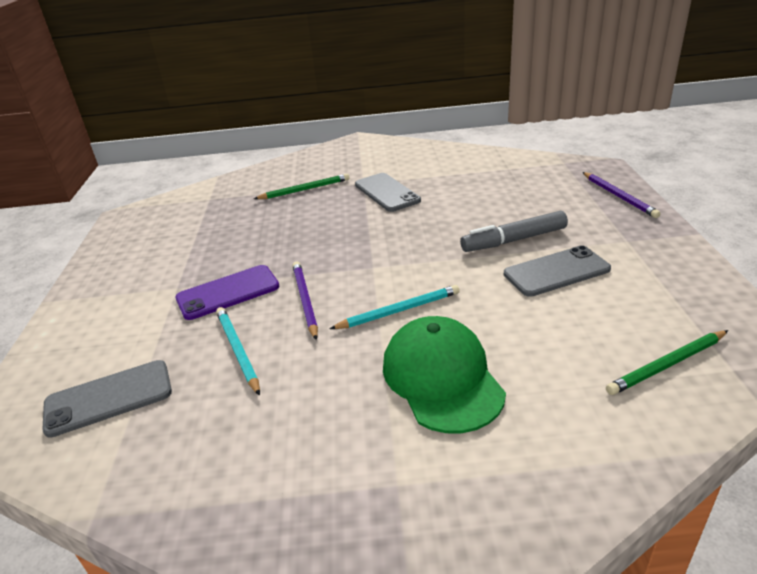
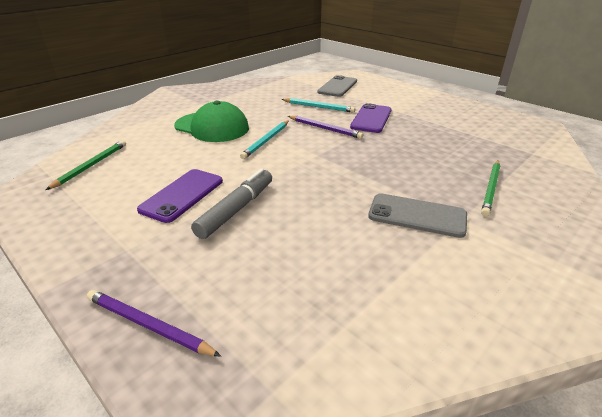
camera: 135 degrees right, 0 degrees up
(556, 271) = (182, 195): grey phone -> purple phone

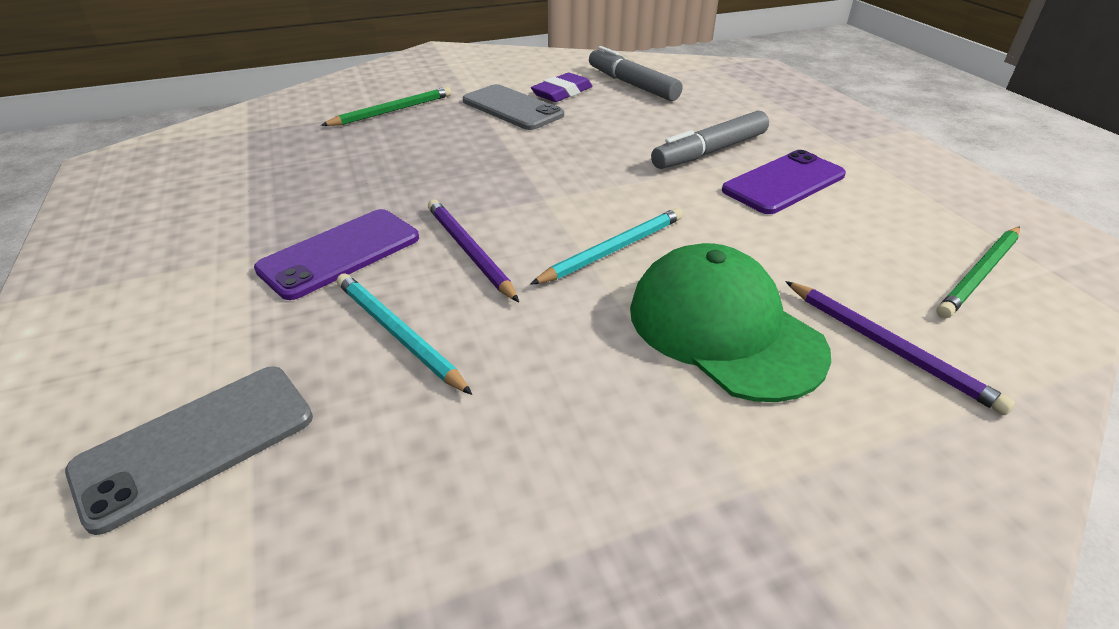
camera: 155 degrees left, 5 degrees up
(148, 325) = (799, 96): purple pencil -> purple pencil (888, 347)
(349, 288) = (632, 84): none -> grey marker
(402, 250) = (562, 92): none -> purple eraser

